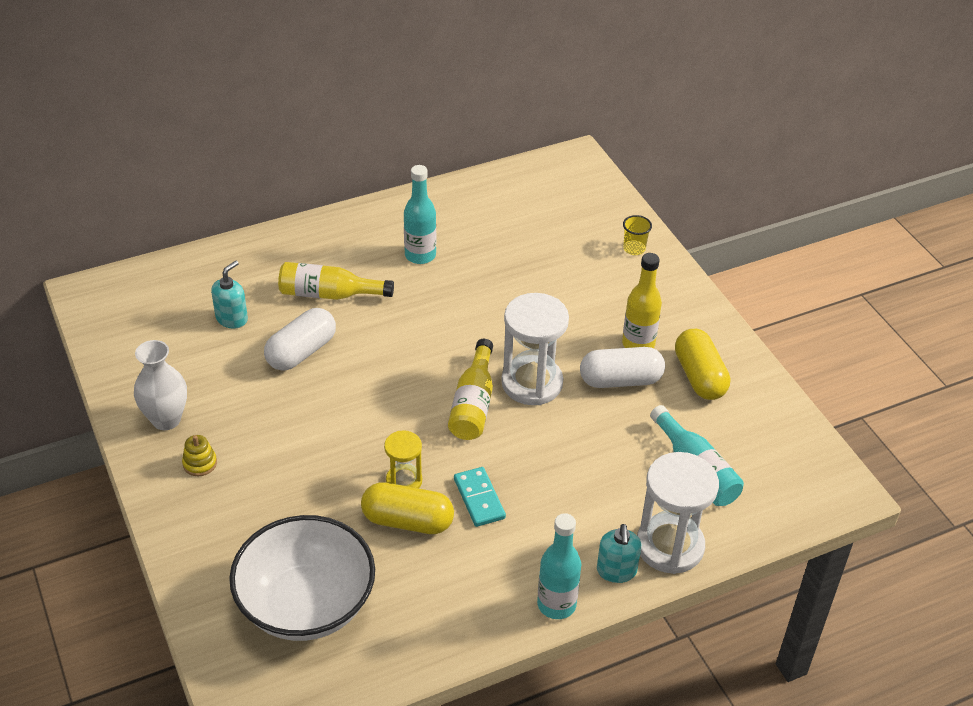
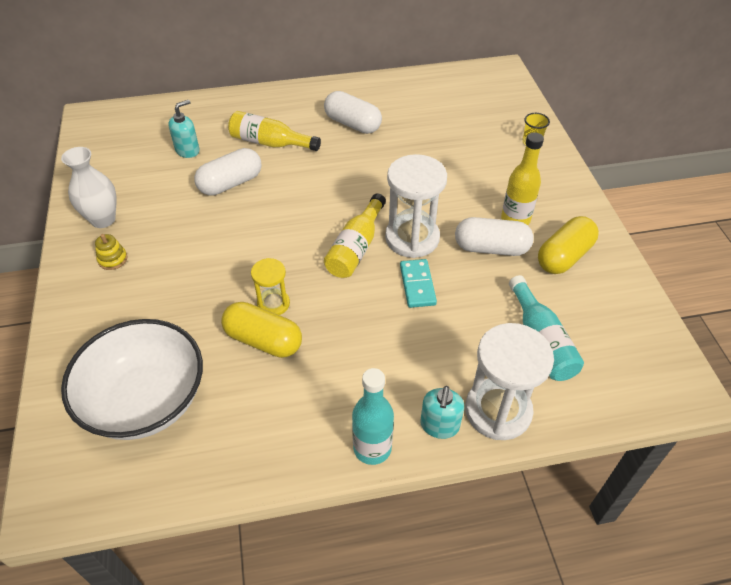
camera: 15 degrees right, 5 degrees up
(420, 255) = (352, 124): turquoise bottle -> white capsule
(479, 499) = (333, 331): turquoise domino -> turquoise domino (417, 285)
(699, 376) = (564, 256): yellow capsule -> yellow capsule turned 45 degrees clockwise

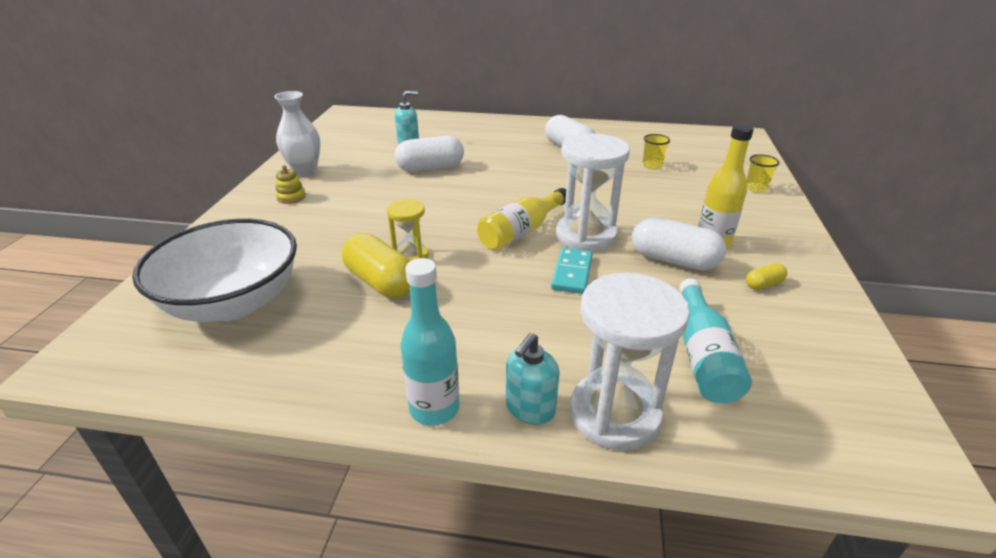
camera: 20 degrees right, 15 degrees down
(270, 143) = (484, 149): yellow bottle -> none
(436, 132) = (652, 165): none -> yellow cup
(564, 256) = (763, 284): yellow capsule -> yellow capsule, size x0.48

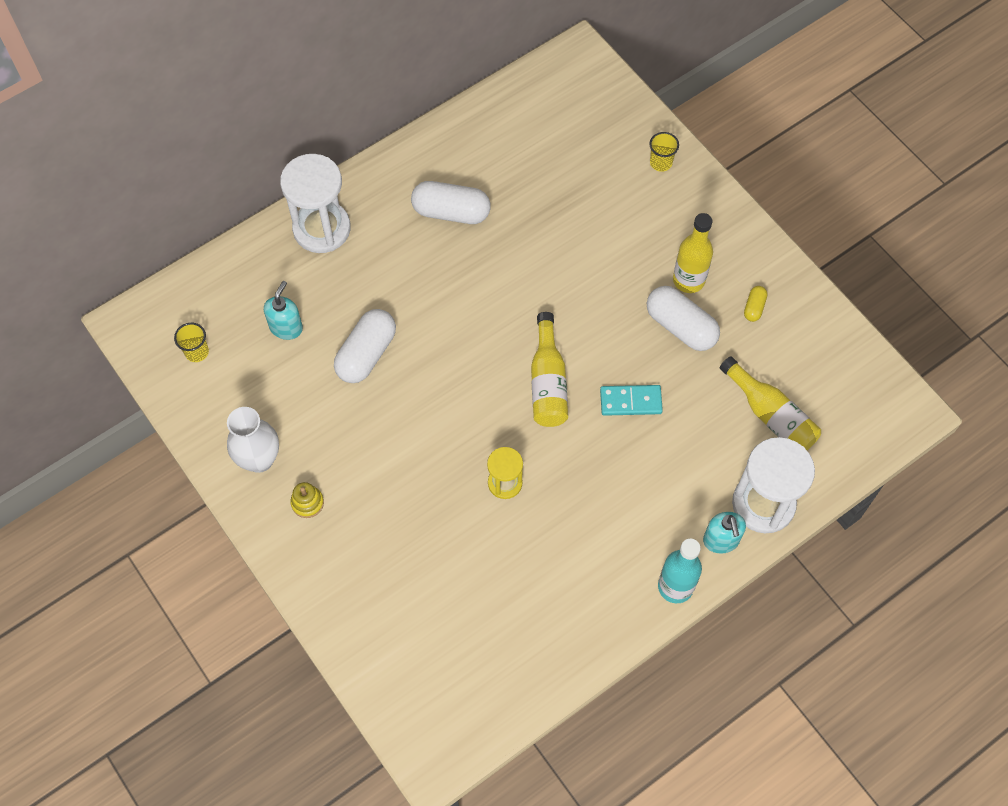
camera: 45 degrees left, 30 degrees up
(233, 302) = (451, 634): white bowl -> none
(381, 282) = (520, 526): yellow capsule -> none
(572, 273) = (630, 401): turquoise domino -> turquoise domino turned 60 degrees counterclockwise
(586, 235) = (597, 347): white hourglass -> white hourglass (322, 229)
(652, 165) = (551, 187): yellow cup -> yellow cup (197, 352)
(673, 260) = (681, 326): white capsule -> white capsule turned 60 degrees clockwise
(703, 356) = (771, 415): turquoise bottle -> yellow bottle

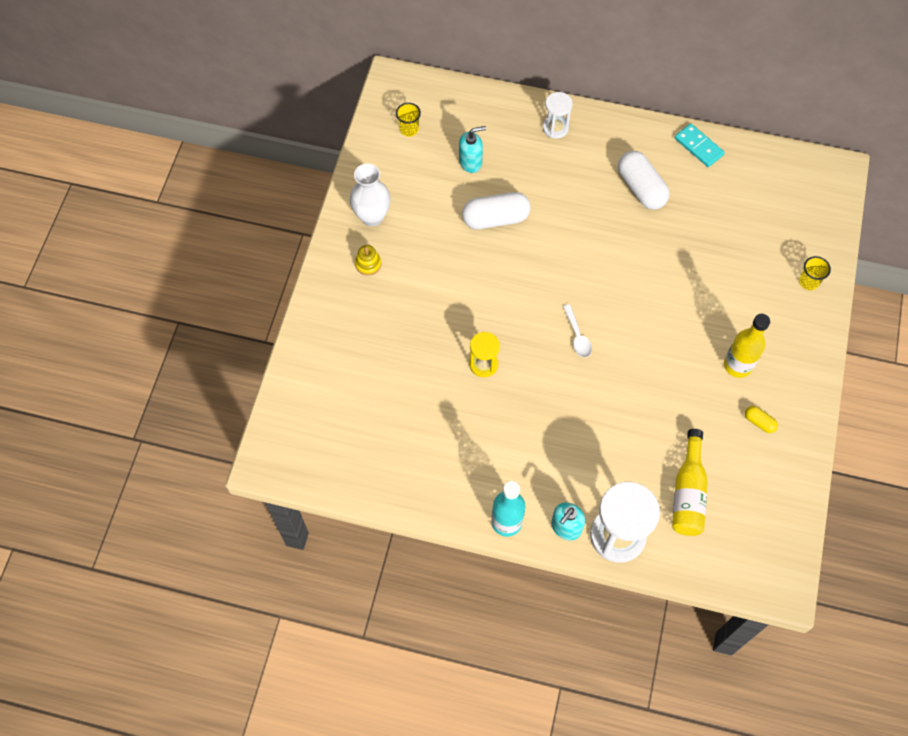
camera: 50 degrees right, 0 degrees up
(322, 229) = (555, 128): white hourglass -> white hourglass, size x0.55
(548, 382) = (577, 336): yellow bottle -> white spoon
(630, 401) = (612, 396): turquoise domino -> turquoise domino (698, 147)
(681, 326) = (697, 386): white capsule -> none
(754, 307) = (759, 422): yellow capsule -> yellow capsule turned 60 degrees clockwise

